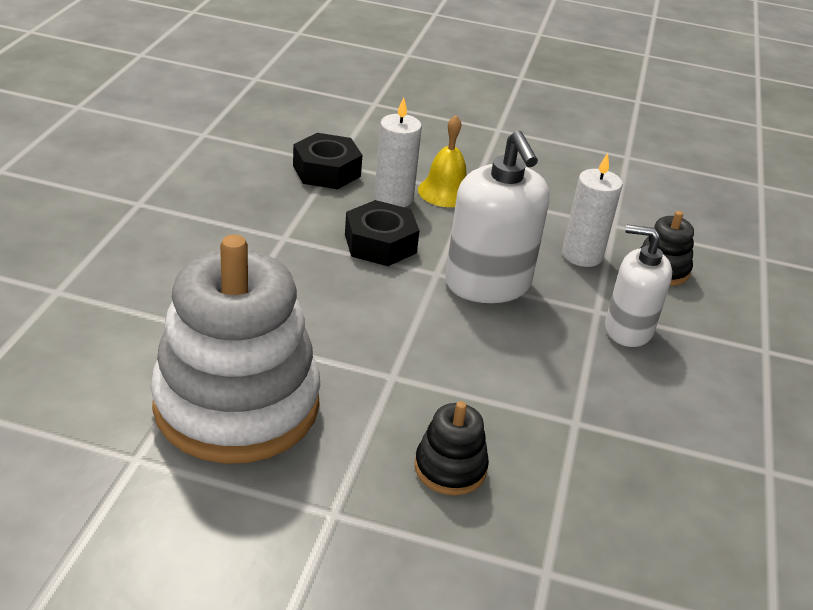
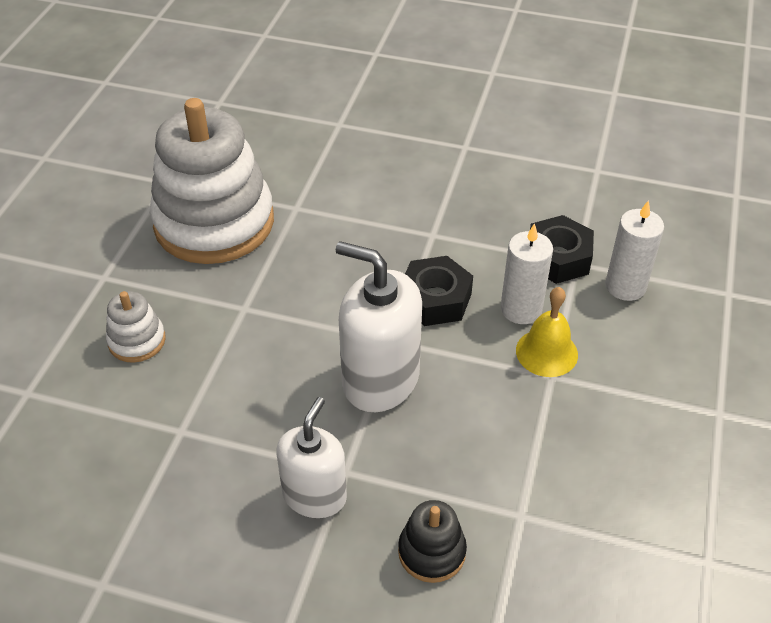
camera: 95 degrees right, 10 degrees up
(450, 468) = (137, 341): black stacking toy -> white stacking toy
(488, 284) = (380, 380): white soap dispenser -> white soap dispenser turned 45 degrees clockwise
(582, 255) = (446, 470): white candle -> white candle (625, 286)

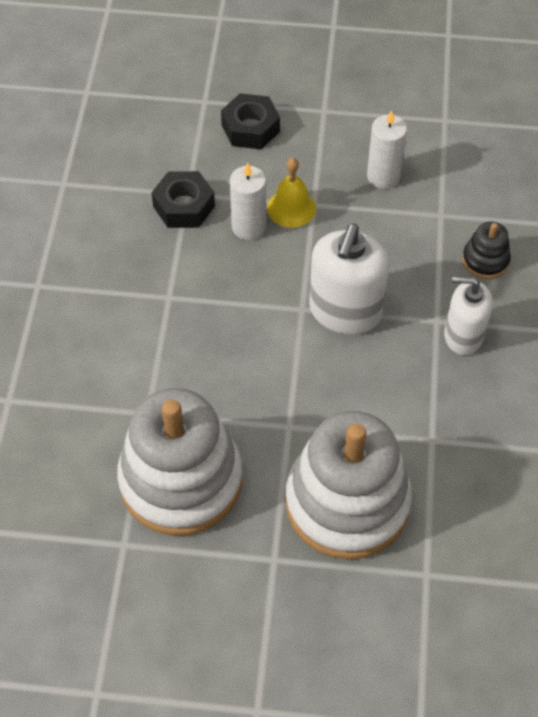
camera: 100 degrees left, 10 degrees up
(137, 341) = (347, 502): white stacking toy -> white stacking toy, size x2.35
(435, 299) = (249, 285): black nut -> black nut (250, 128)
(625, 286) = (209, 162): white candle -> white candle (383, 176)

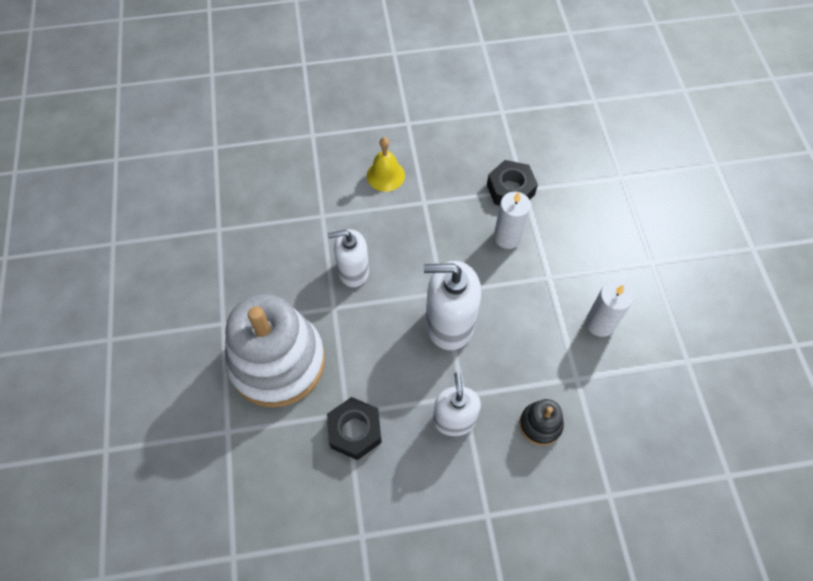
camera: 75 degrees right, 5 degrees up
(181, 480) = (273, 249): white stacking toy -> none
(244, 394) = (353, 271): none -> white soap dispenser
(250, 128) = (607, 214): black nut -> black nut (355, 431)
(291, 208) = (537, 262): yellow bell -> yellow bell (385, 175)

